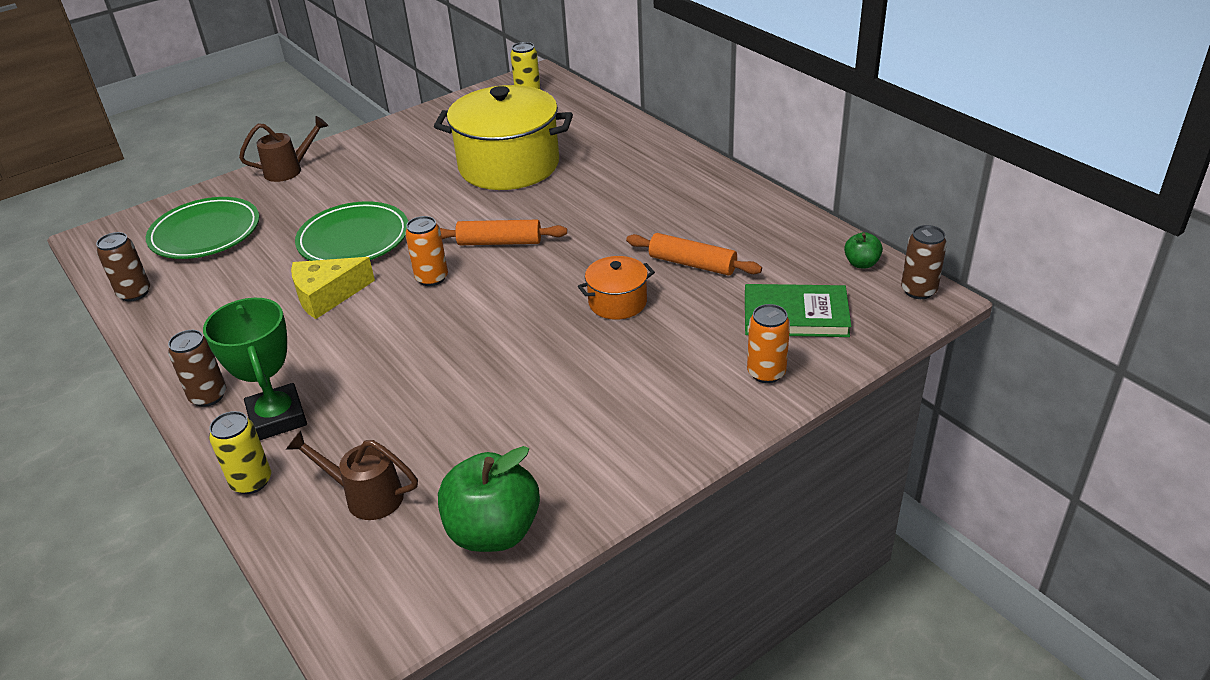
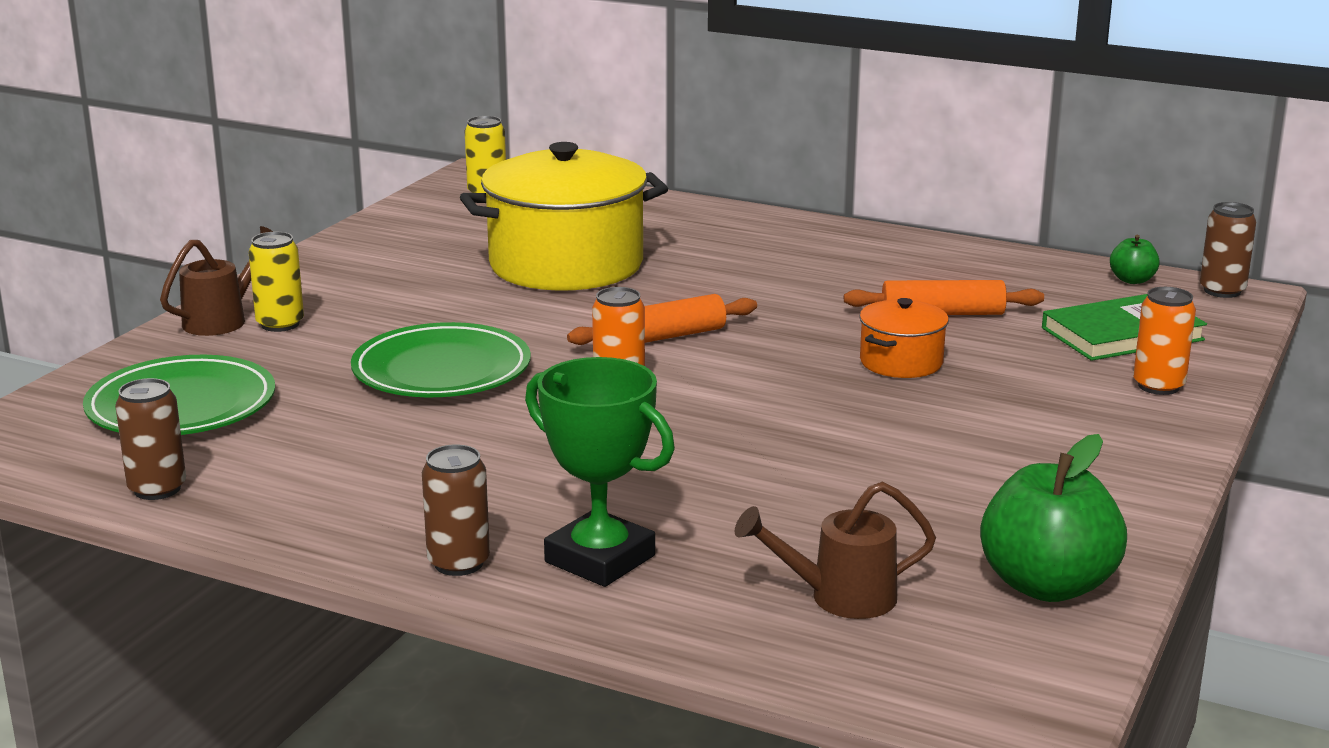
camera: 30 degrees left, 15 degrees down
(251, 481) = (658, 625): yellow can -> yellow can (280, 324)
(327, 295) = (488, 431): yellow cheese -> none

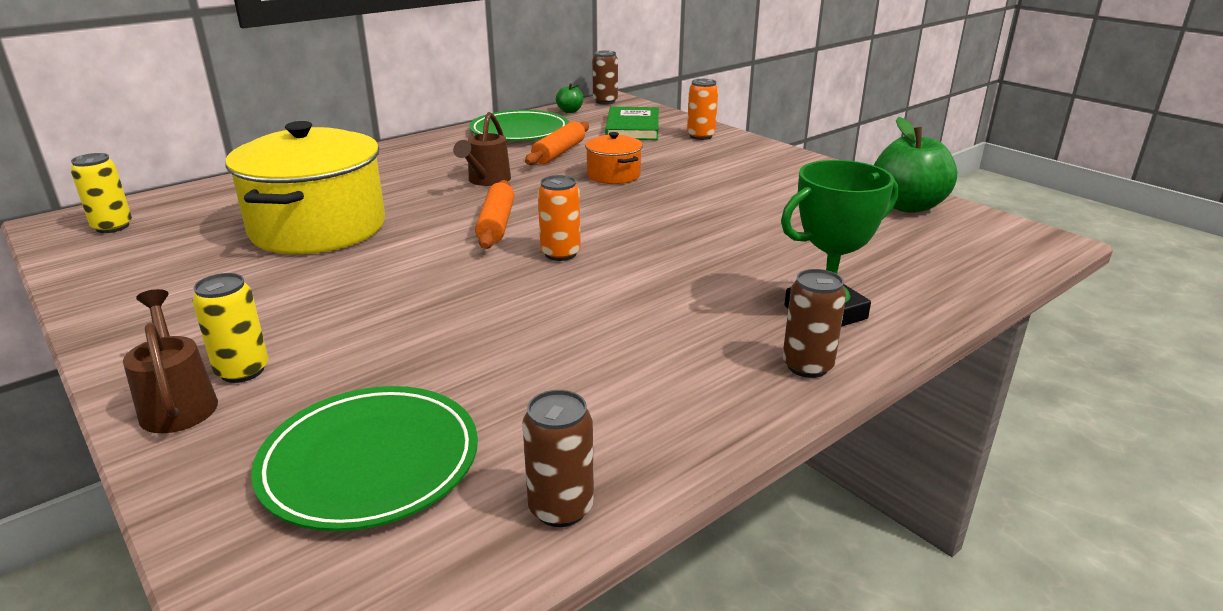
camera: 65 degrees left, 5 degrees up
(441, 370) = (453, 311): green plate -> green plate (519, 131)
(840, 597) = (905, 254): brown watering can -> brown watering can (486, 181)

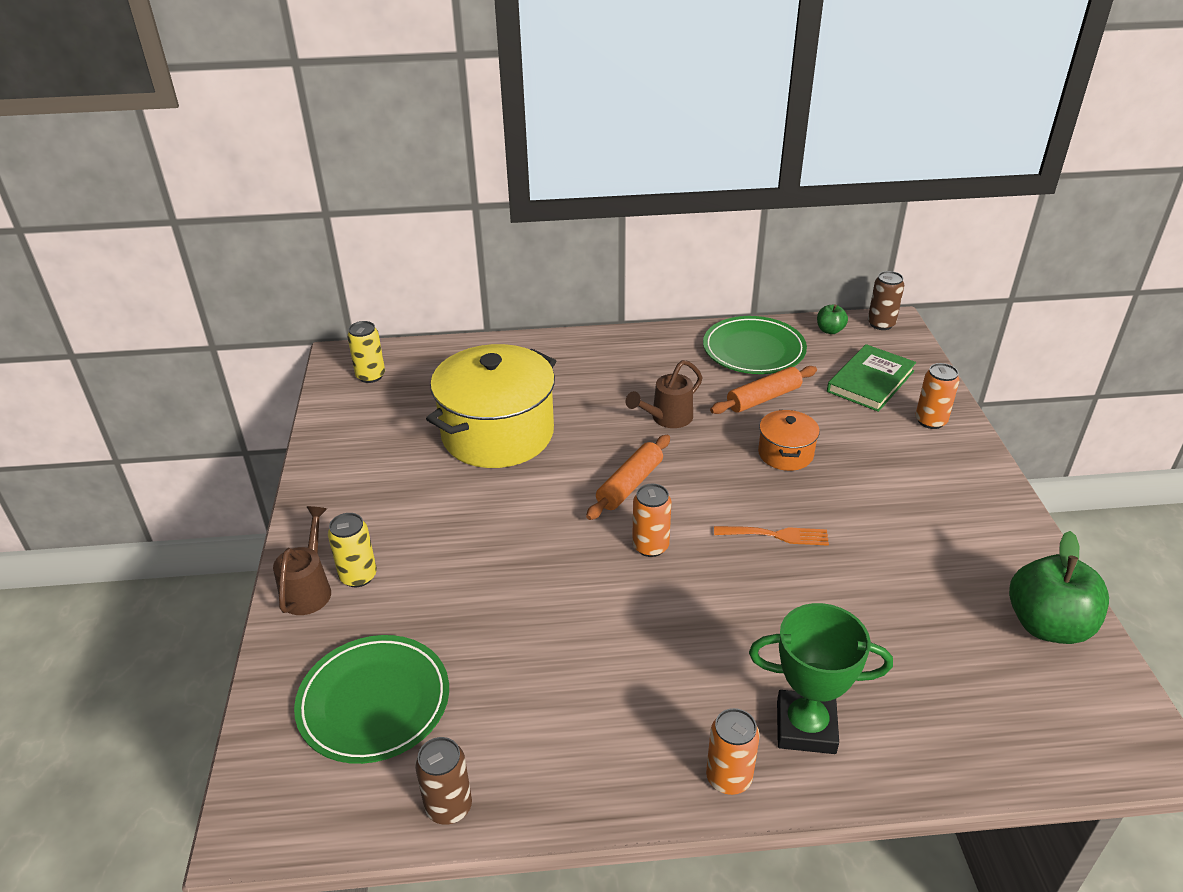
camera: 35 degrees right, 10 degrees up
(662, 217) = (776, 535): none -> orange fork
(807, 366) = (728, 778): brown can -> orange can

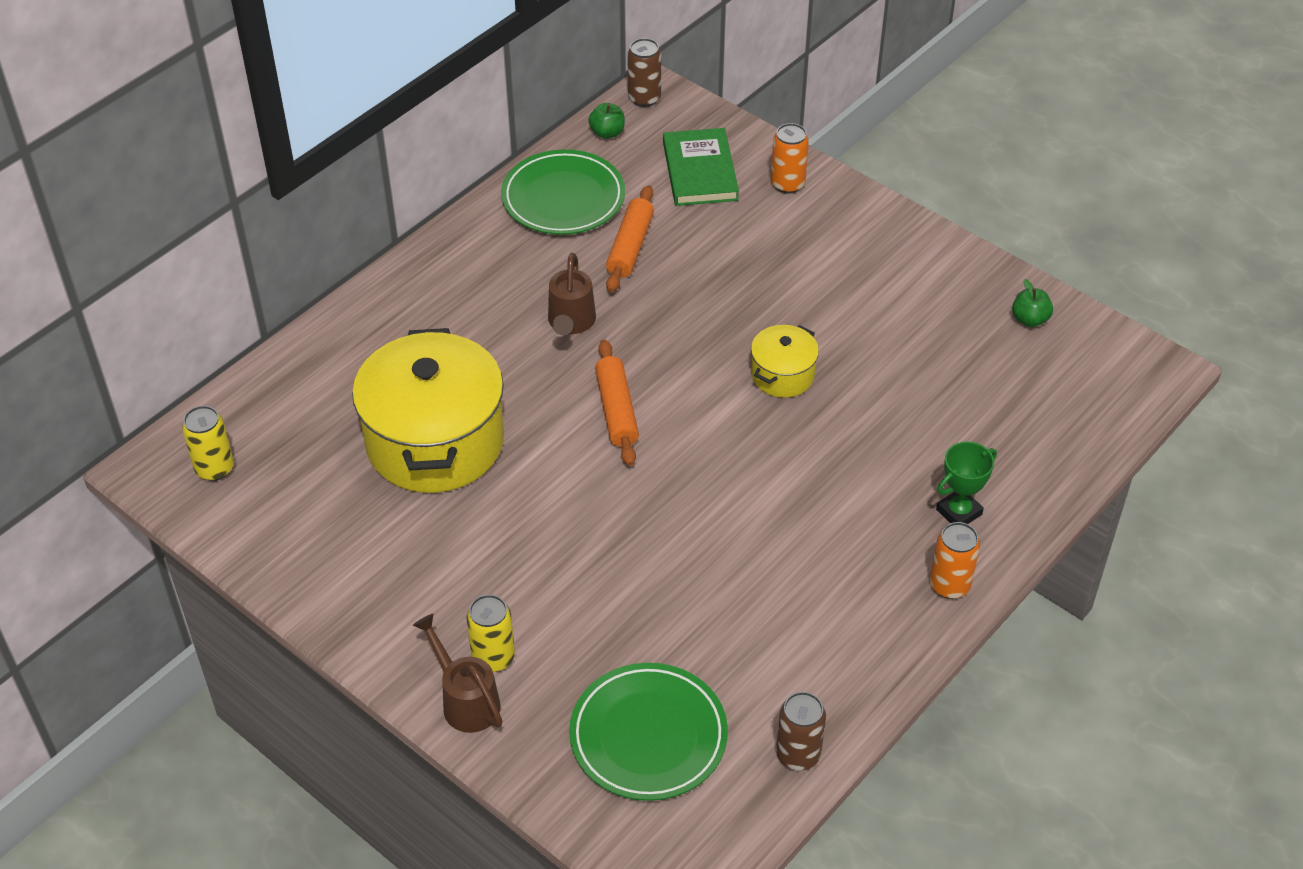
camera: 45 degrees left, 10 degrees up
(650, 546) = (699, 454): orange can -> none
(776, 535) = (782, 375): orange fork -> yellow pot
(785, 454) = (709, 293): orange pot -> none
(806, 727) = (959, 512): green trophy -> green trophy, size x0.64
(1047, 625) = (1029, 319): green apple -> green apple, size x0.48

